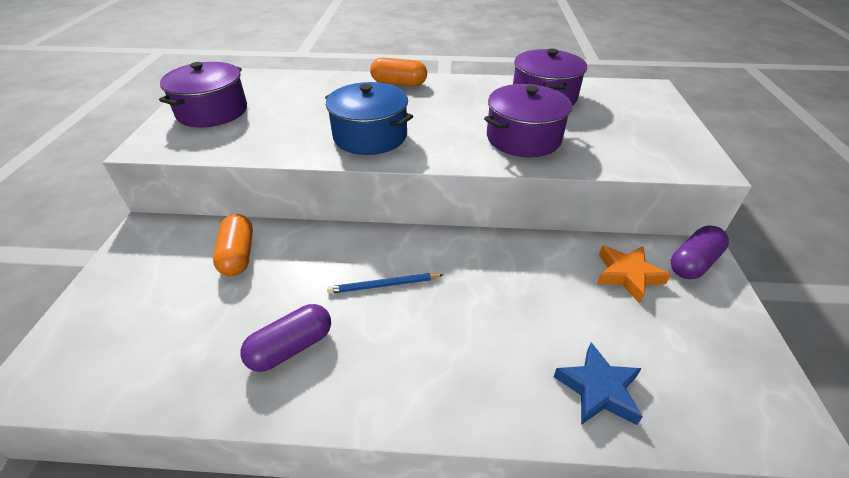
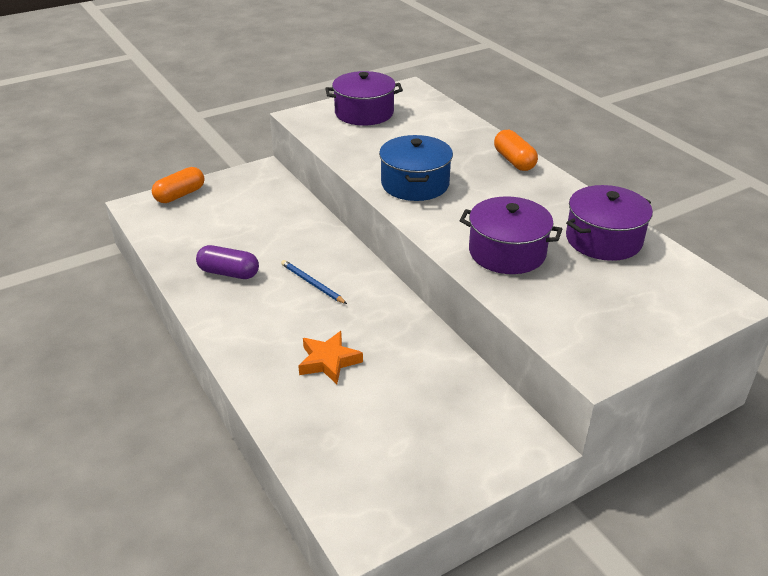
camera: 55 degrees right, 5 degrees down
(238, 255) = (279, 214): orange capsule -> orange capsule (180, 195)
(598, 389) = (309, 415): blue star -> none
(627, 275) = (450, 402): orange star -> orange star (329, 361)
(693, 263) = (513, 440): purple capsule -> none

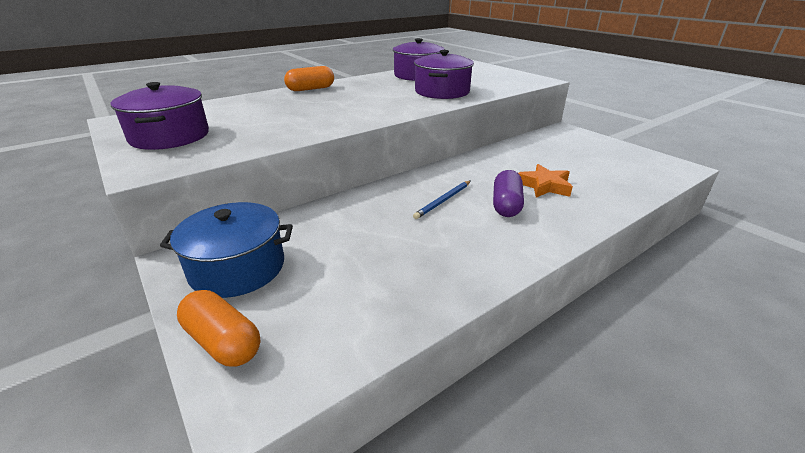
camera: 95 degrees left, 5 degrees down
(229, 273) = (440, 253): purple capsule -> purple capsule (506, 205)
(415, 184) = (345, 114): blue pot -> blue pot (237, 268)

